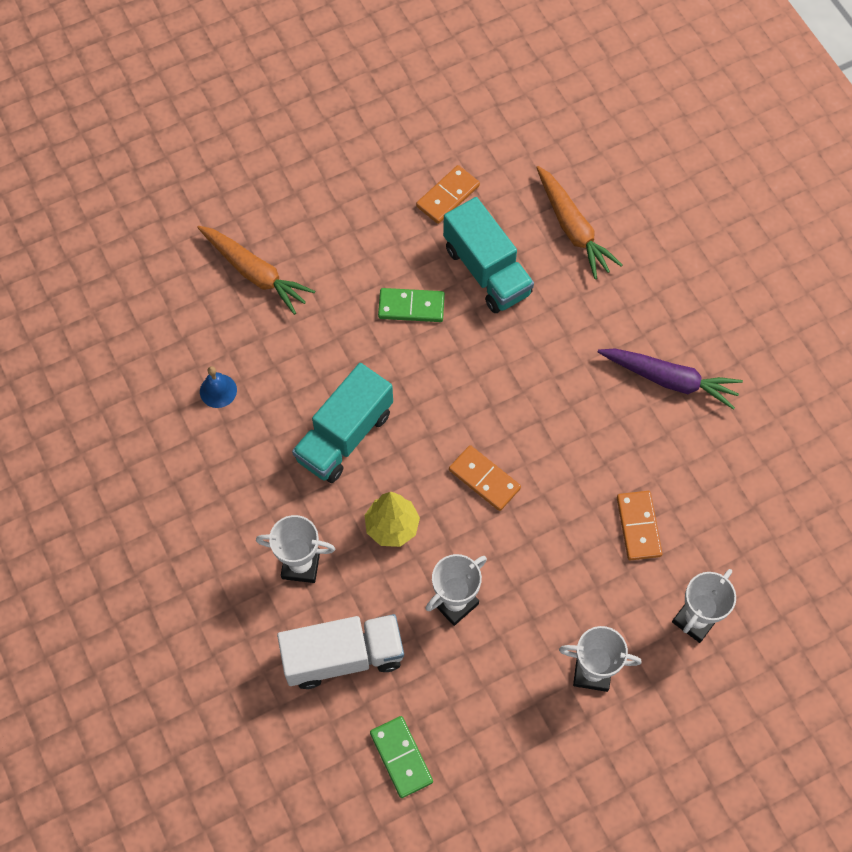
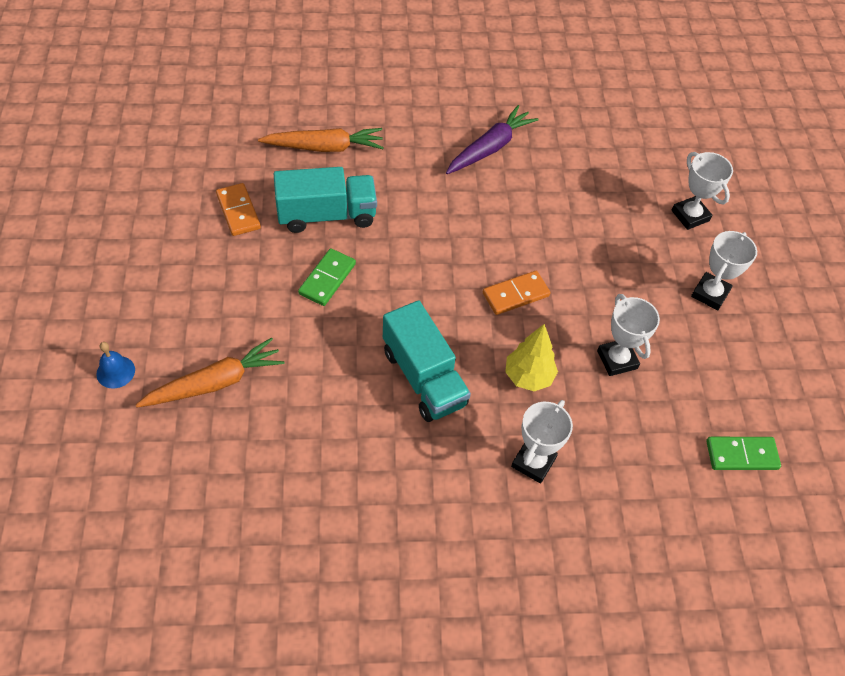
camera: 70 degrees left, 10 degrees down
(218, 390) = (320, 462): blue bell -> blue bell (115, 372)
(343, 656) = (634, 463): white truck -> none
(638, 526) = (602, 216): orange domino -> none

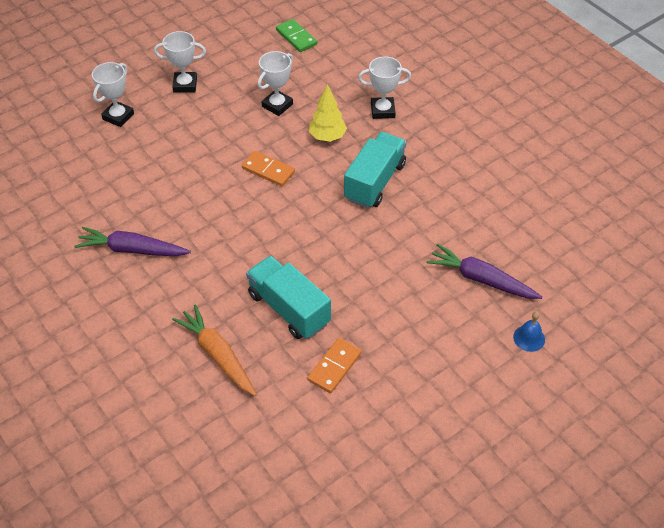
camera: 120 degrees left, 5 degrees down
(215, 383) = (481, 279): orange carrot -> purple carrot
(327, 279) = (346, 273): green domino -> none

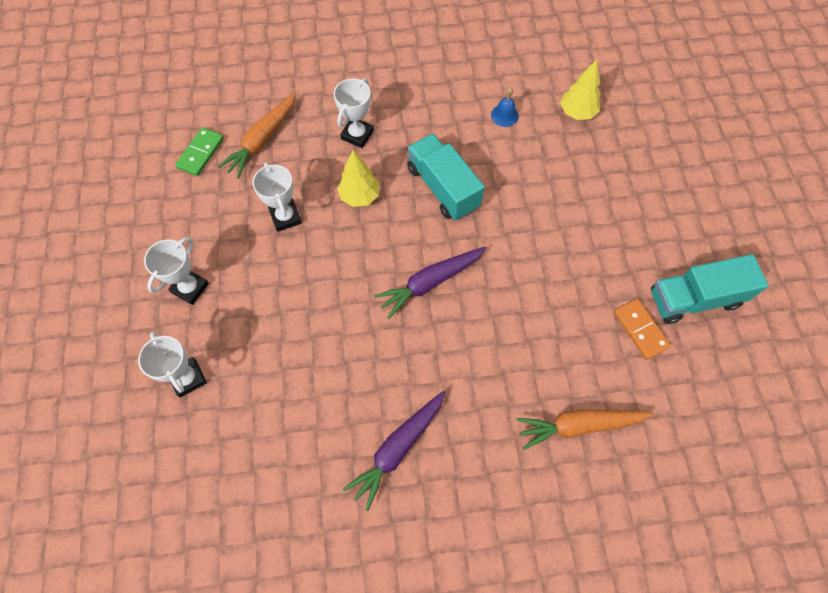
camera: 60 degrees left, 15 degrees up
(268, 170) = (369, 268): orange domino -> none
(289, 309) = (555, 335): turquoise truck -> turquoise truck (694, 299)
(296, 37) = (201, 153): green domino -> green domino turned 60 degrees counterclockwise
(333, 62) = (262, 140): none -> orange carrot
(481, 279) = (601, 169): purple carrot -> purple carrot (430, 282)
(529, 239) = (577, 113): none -> yellow tree
(529, 338) = (678, 170): blue bell -> blue bell (504, 115)

